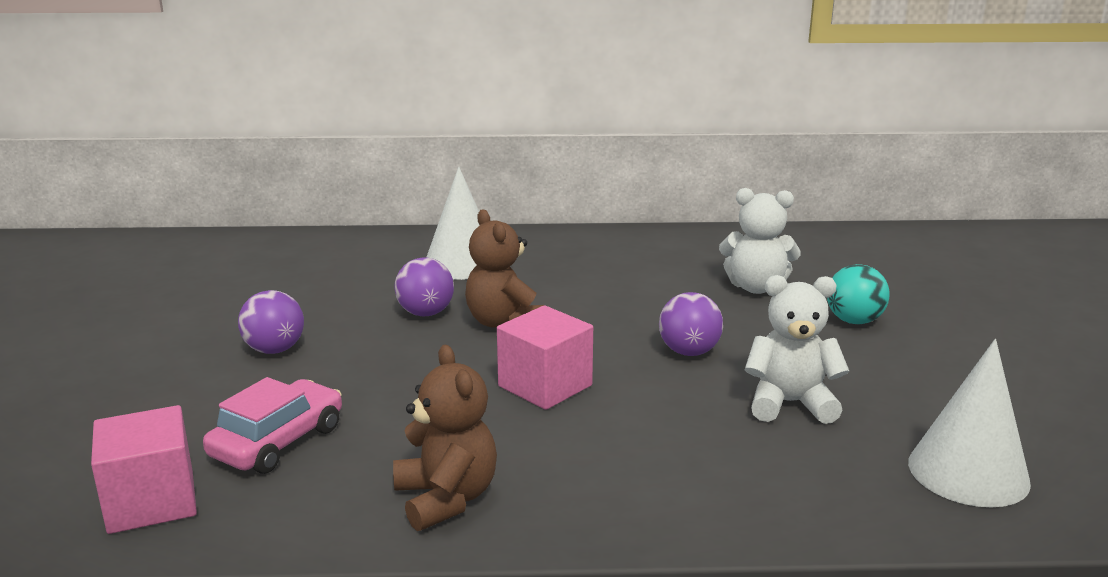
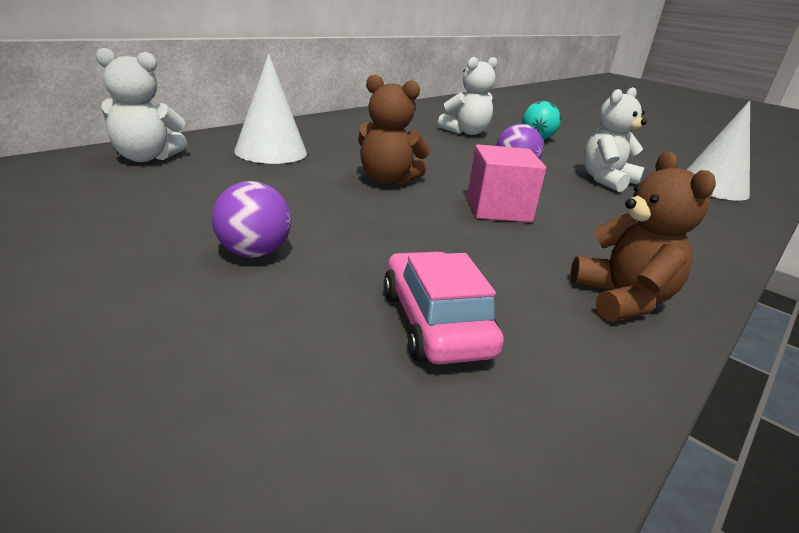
camera: 50 degrees left, 5 degrees up
(151, 502) = (464, 448): pink cube -> none
(353, 247) = (146, 158): none -> white teddy bear
(425, 313) = (320, 189): purple ball -> none
(446, 498) = (622, 300): brown teddy bear -> brown teddy bear turned 60 degrees clockwise

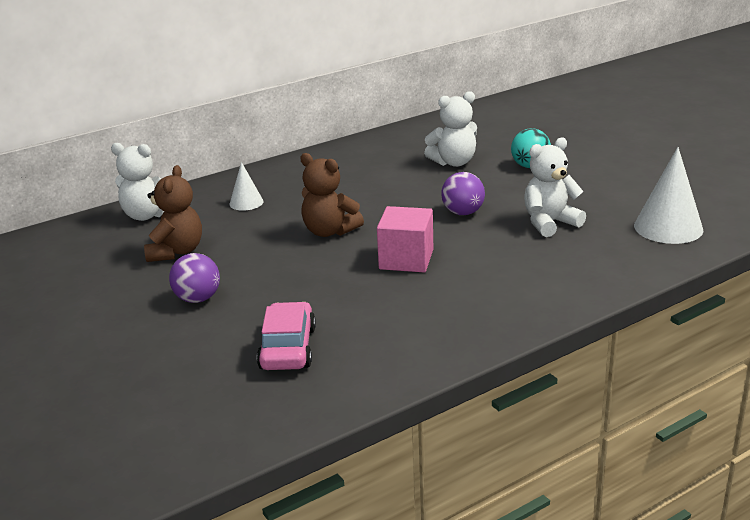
camera: 20 degrees right, 0 degrees up
(271, 152) = (246, 202): white cone -> white cone, size x0.56
(622, 300) = (434, 338): brown teddy bear -> brown teddy bear (176, 252)

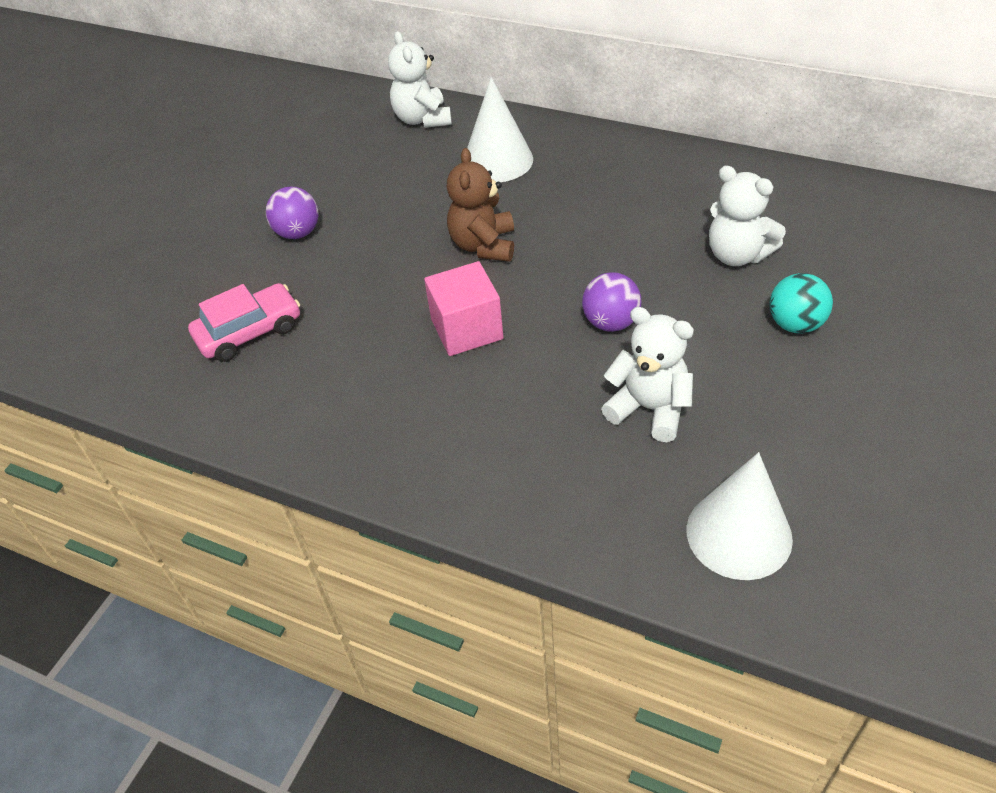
camera: 60 degrees right, 20 degrees up
(176, 252) = (370, 174): brown teddy bear -> none
(246, 202) = (497, 160): white cone -> white cone, size x1.79

